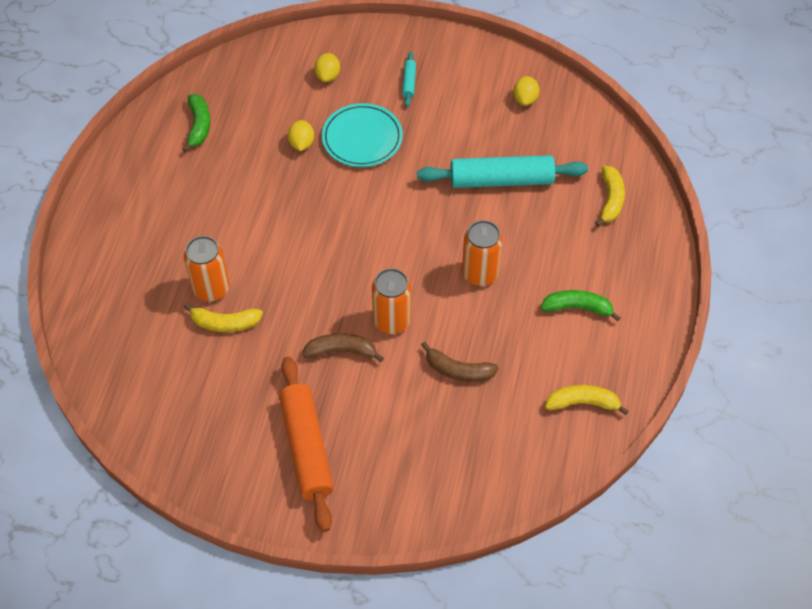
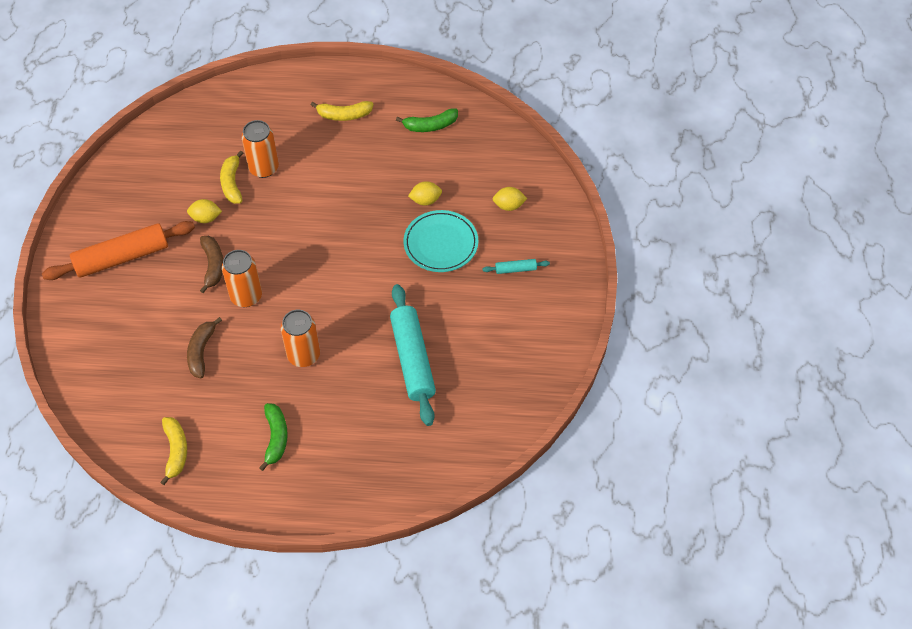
camera: 80 degrees right, 0 degrees up
(525, 99) = (517, 368): yellow lemon -> yellow lemon (206, 218)
(610, 200) = (405, 455): yellow banana -> yellow banana (344, 115)

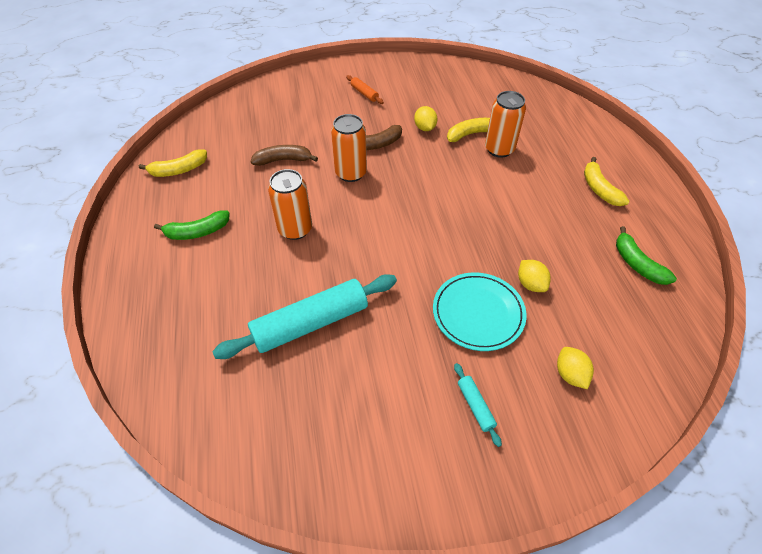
camera: 75 degrees right, 5 degrees down
(122, 257) = (364, 93): orange rolling pin -> orange rolling pin, size x0.43

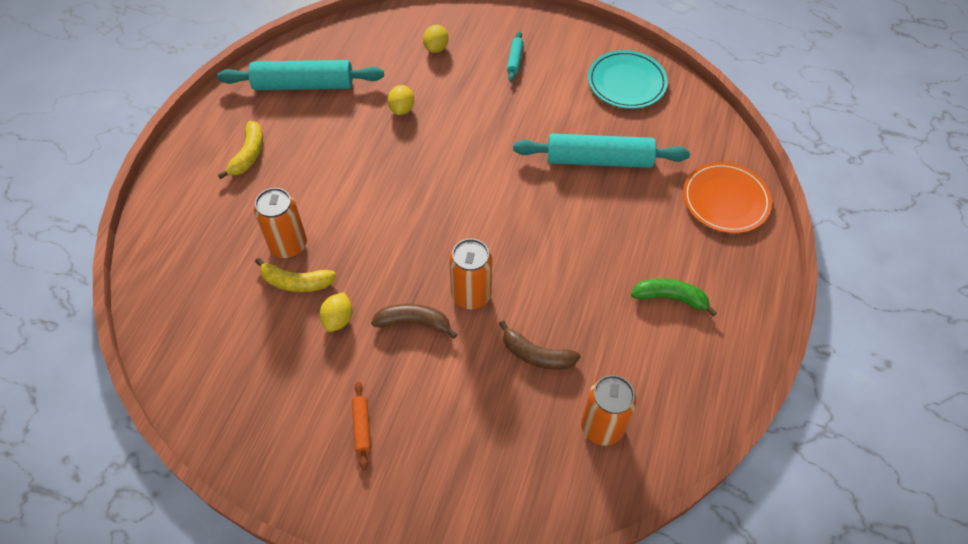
camera: 150 degrees left, 5 degrees up
(165, 340) = (725, 200): none -> orange plate
(179, 170) = (670, 404): yellow banana -> none
(295, 229) = (569, 253): orange can -> orange can (602, 427)
(478, 313) = (462, 108): turquoise plate -> turquoise plate (626, 82)
(637, 264) = (303, 85): green banana -> turquoise rolling pin

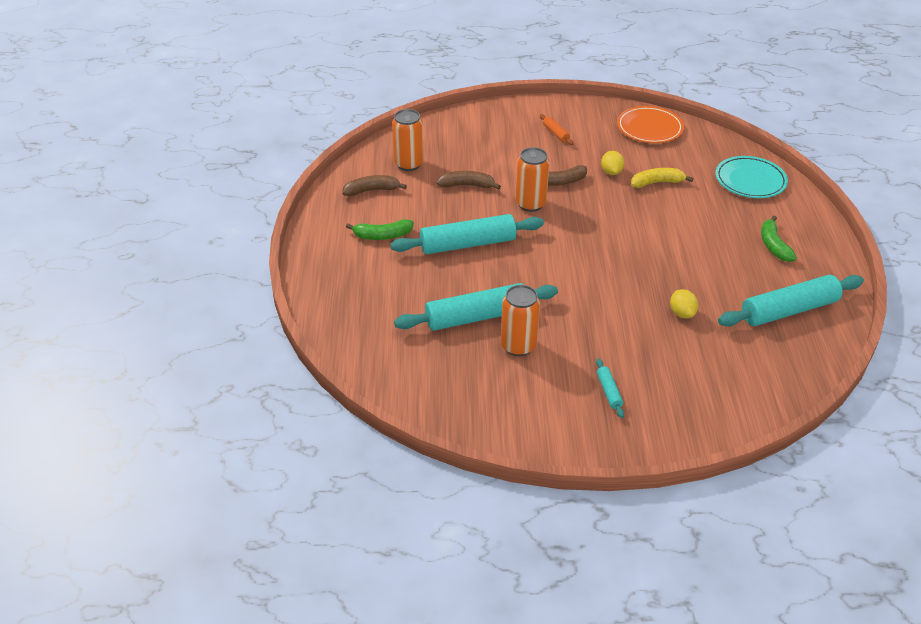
camera: 160 degrees right, 15 degrees down
(248, 155) = (773, 245): yellow banana -> green banana
(288, 245) = (682, 199): orange can -> orange can (518, 346)
(436, 48) = (698, 382): yellow lemon -> none
(573, 254) = (467, 244): none -> turquoise rolling pin
(626, 82) = (480, 399): turquoise plate -> turquoise plate (750, 180)
(667, 386) = (372, 190): none -> brown banana
(725, 200) = (351, 313): orange plate -> orange plate (649, 128)

